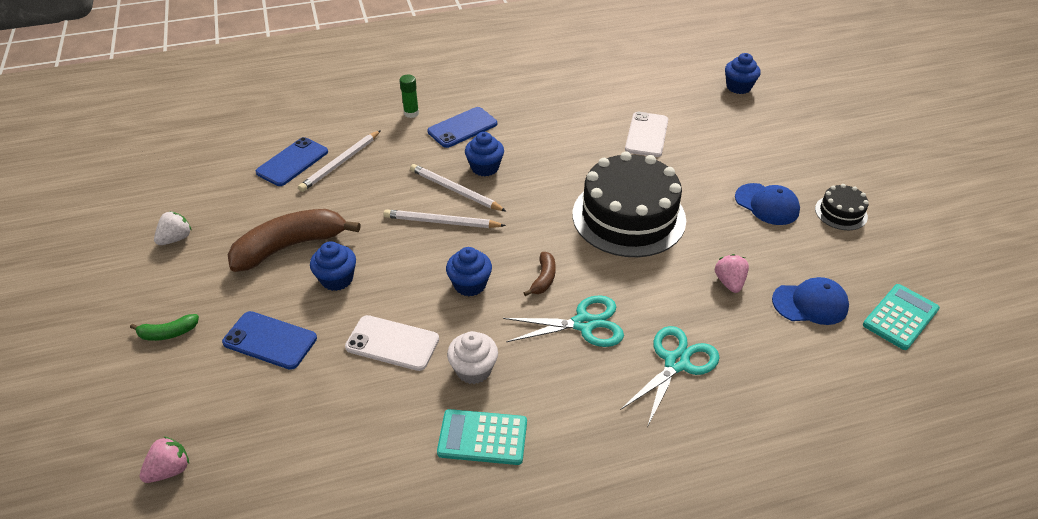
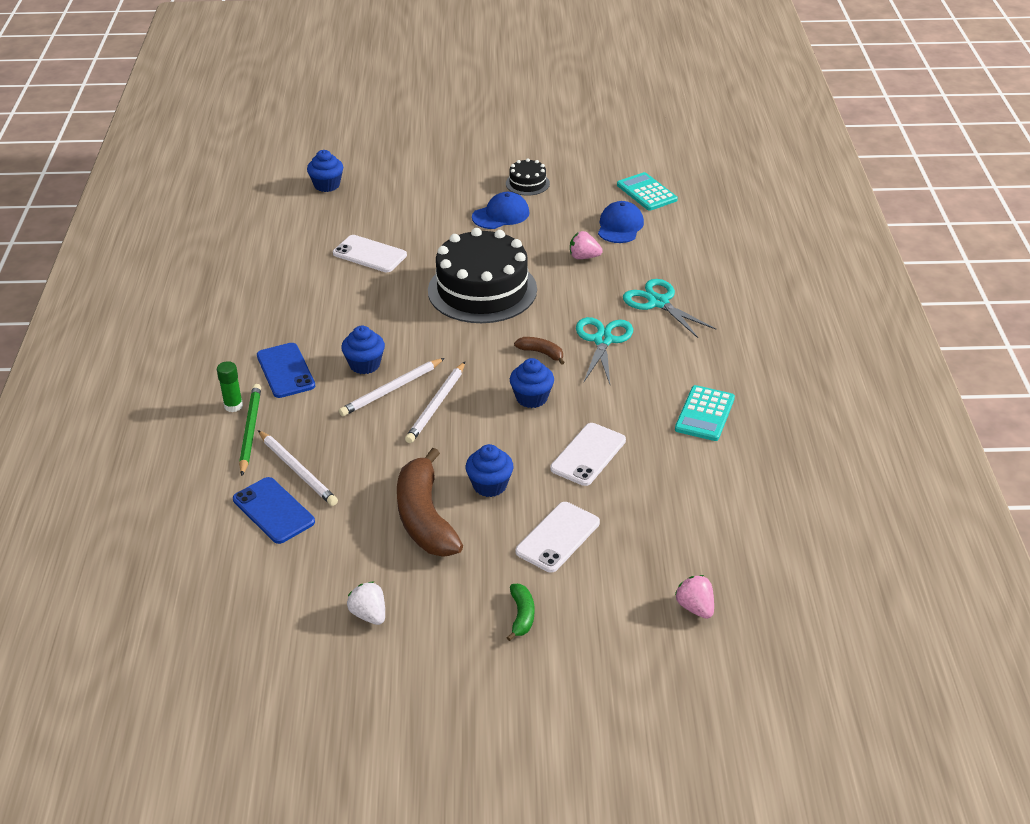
camera: 75 degrees left, 5 degrees down
(270, 340) = (558, 537): blue phone -> white phone
(383, 128) = (250, 430): none -> green pencil
(473, 370) = (634, 409): white cupcake -> none

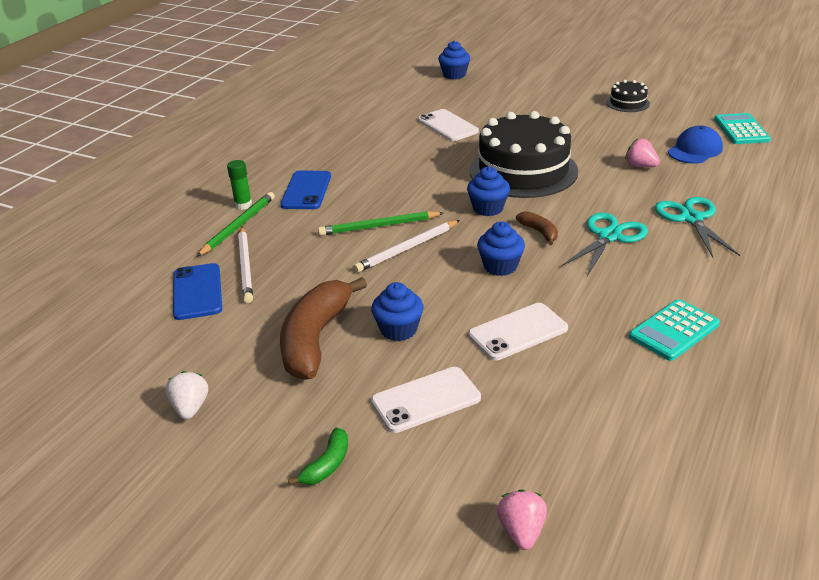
camera: 30 degrees right, 5 degrees down
(365, 364) = (373, 202): blue cupcake -> blue cupcake (488, 208)
(391, 390) = (379, 226): white pencil -> green pencil
(501, 215) = (585, 120): blue cap -> none

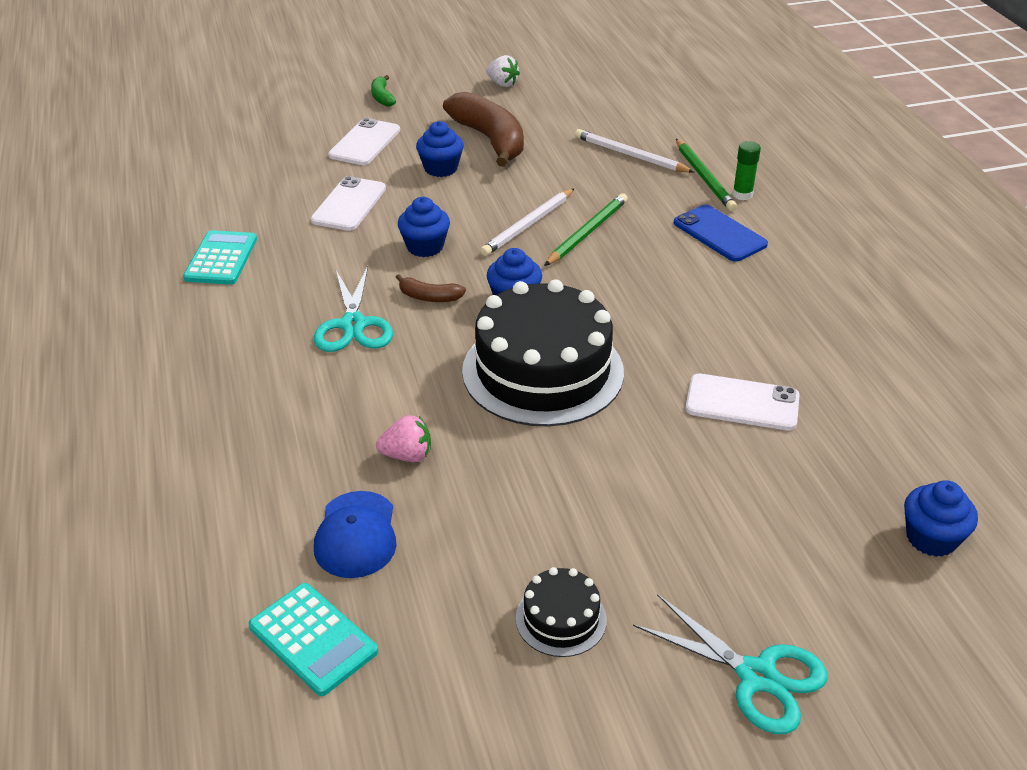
camera: 135 degrees right, 5 degrees up
(197, 292) = (627, 127): blue phone -> none
(407, 248) = (528, 225): white pencil -> white pencil turned 150 degrees counterclockwise
(521, 531) = (240, 118): pink strawberry -> none
(691, 218) = (280, 393): turquoise scissors -> turquoise scissors (757, 676)

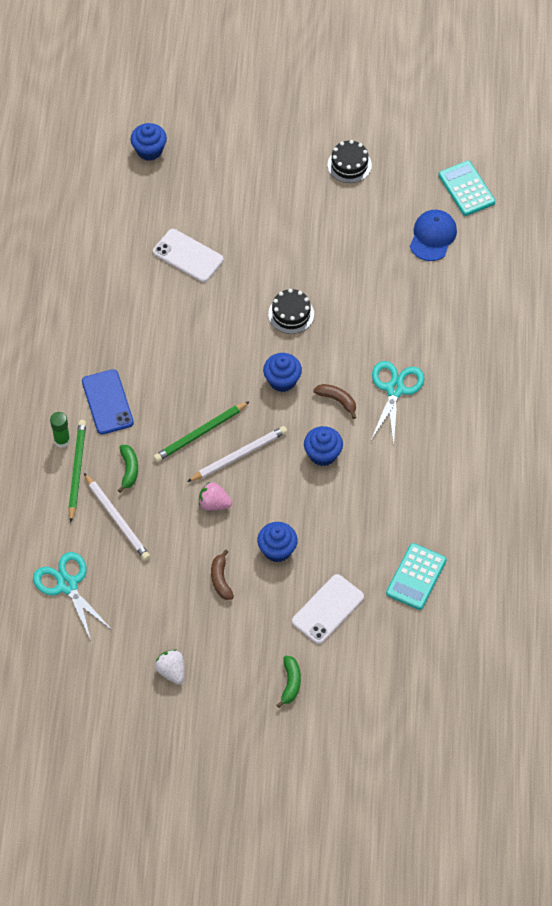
camera: 160 degrees left, 20 degrees up
(221, 259) = (471, 487): turquoise calculator -> turquoise calculator (416, 577)
(349, 204) = (364, 524): white phone -> none
(407, 455) = (392, 277): pink strawberry -> pink strawberry (214, 503)
(490, 139) = (220, 579): brown banana -> brown banana, size x0.45
(542, 371) = (291, 314): black cake -> black cake, size x0.45
(647, 189) = (129, 470): none -> green banana
(757, 676) = (276, 115): turquoise scissors -> turquoise scissors (67, 585)

